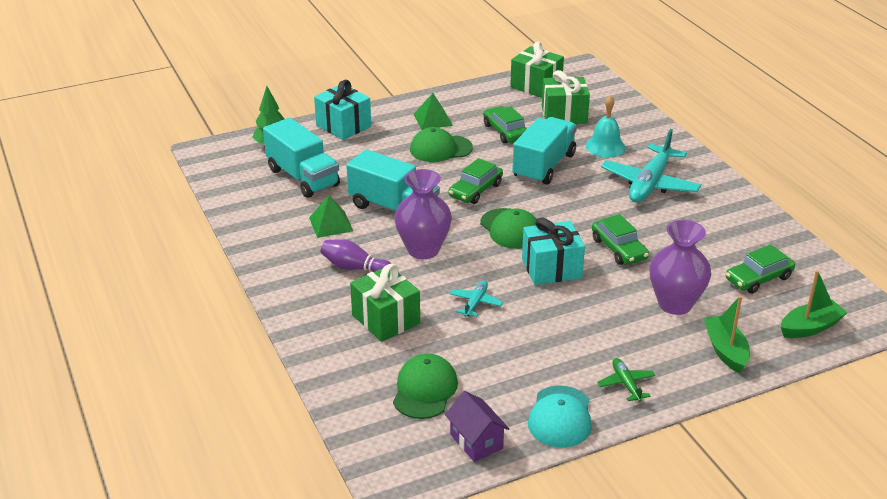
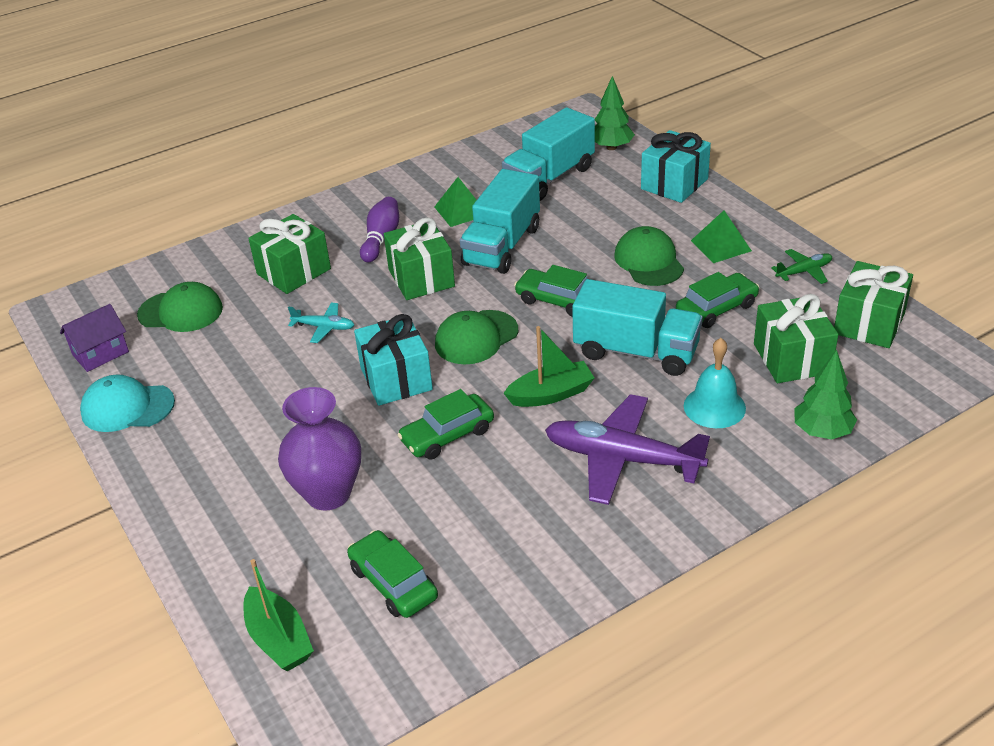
camera: 85 degrees right, 5 degrees up
(423, 250) = (421, 278): purple vase -> green gift
(626, 384) = (175, 455): green plane -> green plane (804, 271)
(633, 117) = (822, 431): none -> green tree
(650, 184) = (622, 459): turquoise plane -> purple plane
(725, 350) = (232, 544): green boat -> green boat (551, 394)

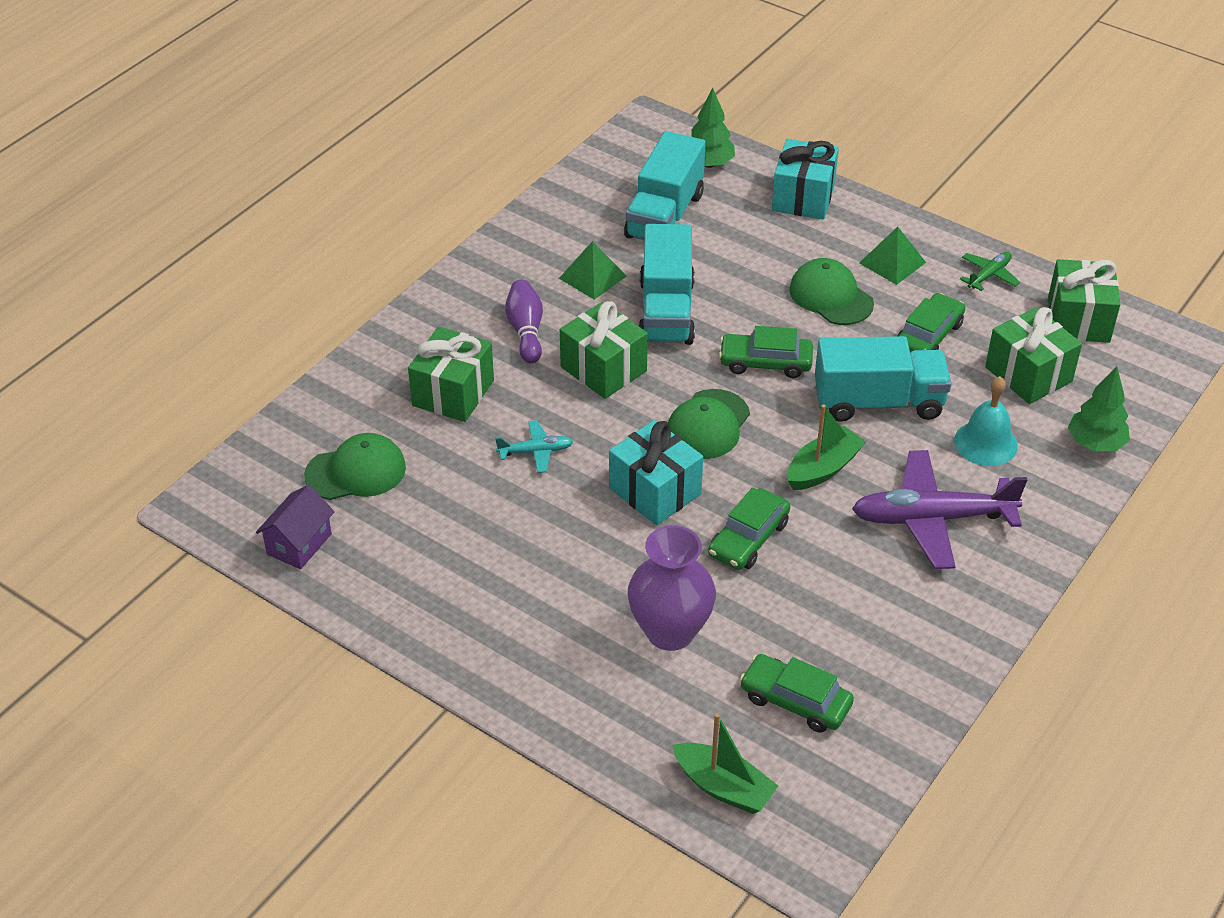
camera: 25 degrees left, 5 degrees up
(127, 407) = (381, 598): turquoise cap -> none

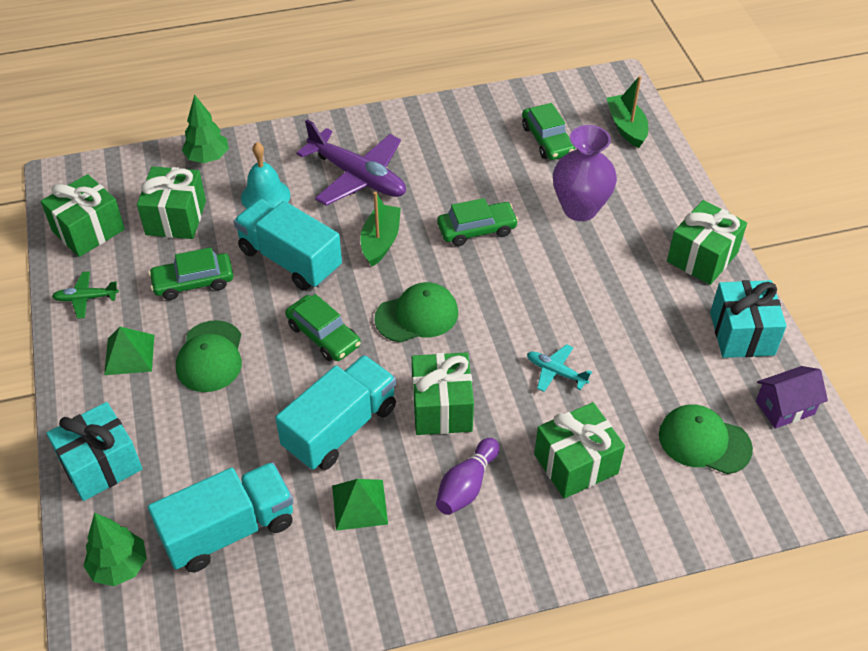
camera: 140 degrees left, 5 degrees up
(489, 656) = (702, 257): none -> green gift
(655, 491) = (502, 293): turquoise gift -> turquoise gift (742, 333)
(823, 469) = (380, 241): green boat -> green boat turned 105 degrees clockwise

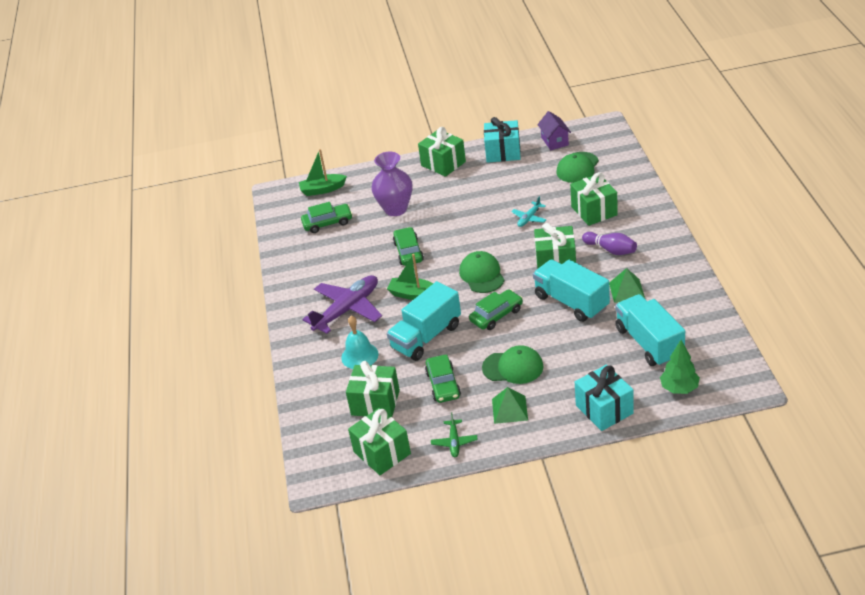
camera: 80 degrees left, 10 degrees down
(208, 158) = (311, 393): green tree -> none

